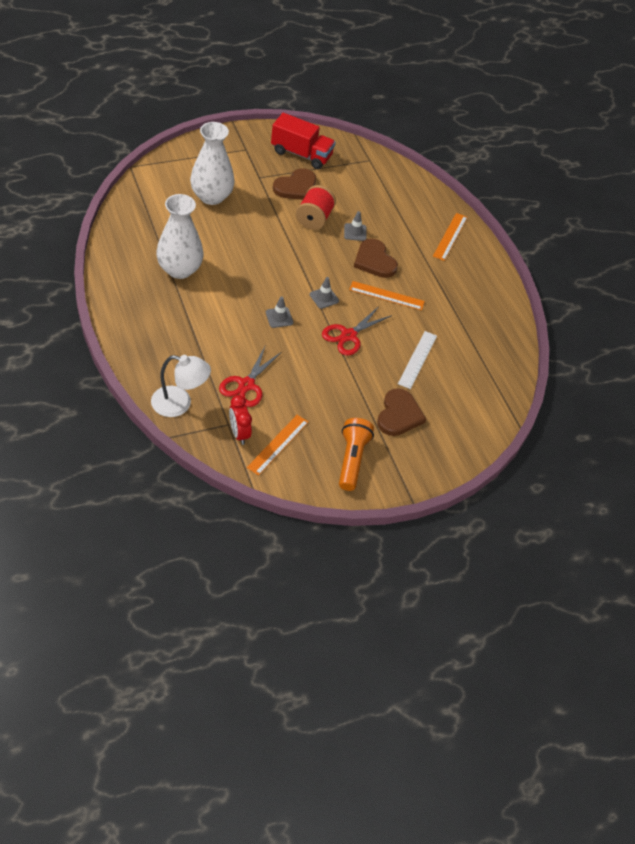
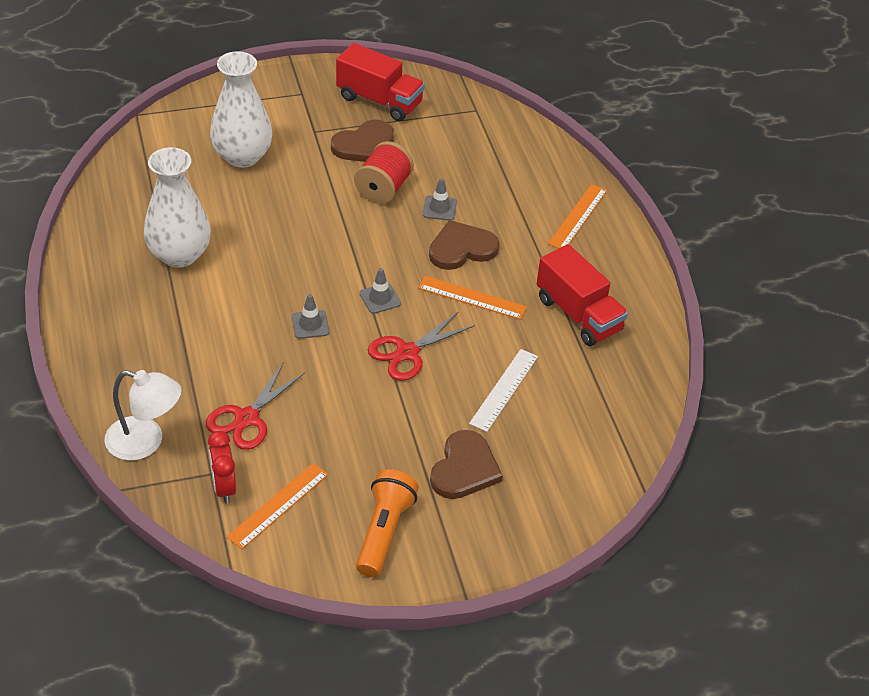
camera: 10 degrees right, 5 degrees down
(374, 261) = (461, 248): brown heart -> brown heart turned 90 degrees clockwise
(460, 306) = (578, 314): none -> red truck

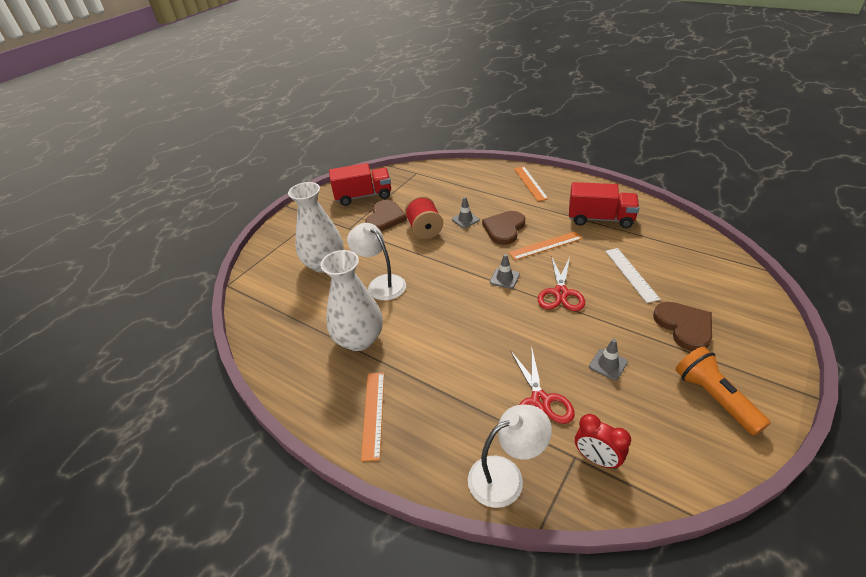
camera: 35 degrees left, 5 degrees down
(265, 216) = (381, 283): none -> white lamp
(278, 505) = (642, 439): orange ruler -> orange ruler (373, 414)
(310, 324) = (491, 318): grey traffic cone -> grey traffic cone (608, 364)

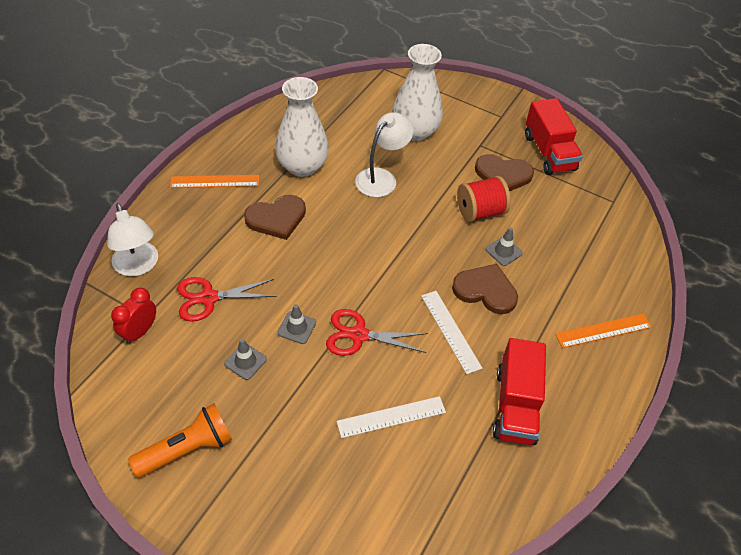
camera: 80 degrees right, 10 degrees up
(504, 278) = (387, 283): grey traffic cone -> grey traffic cone (297, 328)
(545, 246) = (450, 331): orange ruler -> white ruler
(684, 326) = (293, 452): brown heart -> brown heart (276, 218)

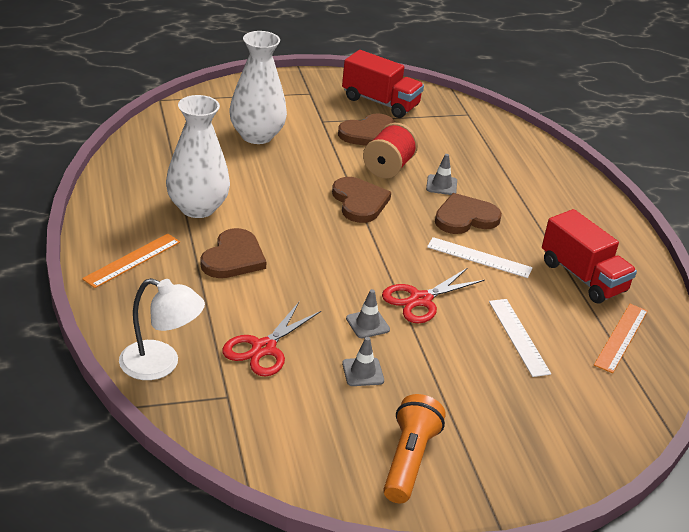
camera: 45 degrees left, 15 degrees down
(140, 332) = (241, 410): red clock -> none
(382, 178) = (278, 182): white lamp -> none
(391, 417) = (519, 337): white ruler -> white ruler turned 45 degrees counterclockwise
(419, 228) = (359, 202): none -> brown heart
(603, 331) = (571, 199): orange ruler -> orange ruler (621, 337)

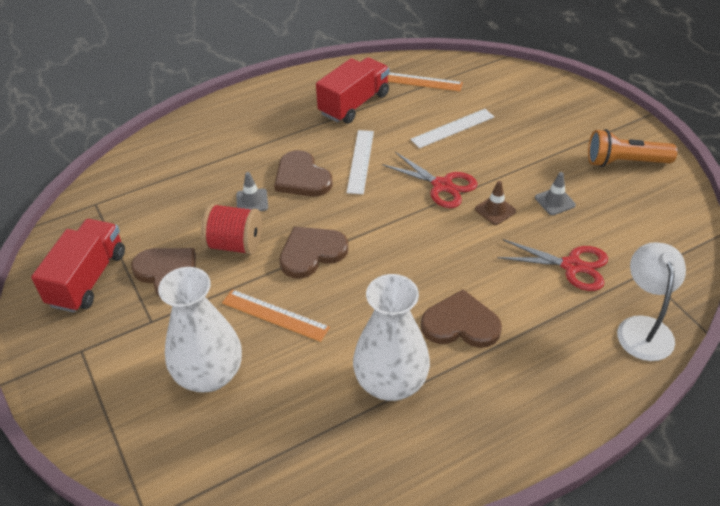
camera: 100 degrees left, 10 degrees up
(132, 260) = (517, 407): orange ruler -> orange ruler (275, 315)
(367, 324) = (495, 210): grey traffic cone -> brown traffic cone

